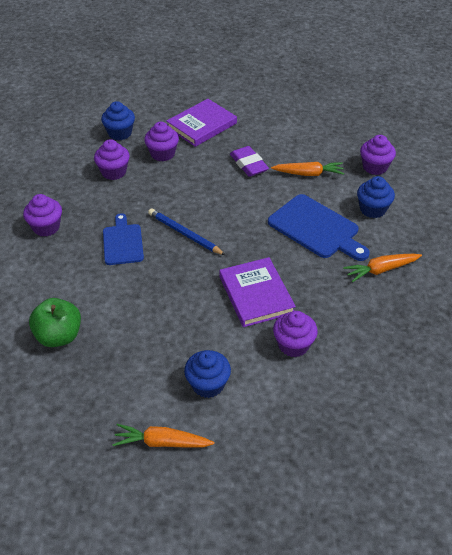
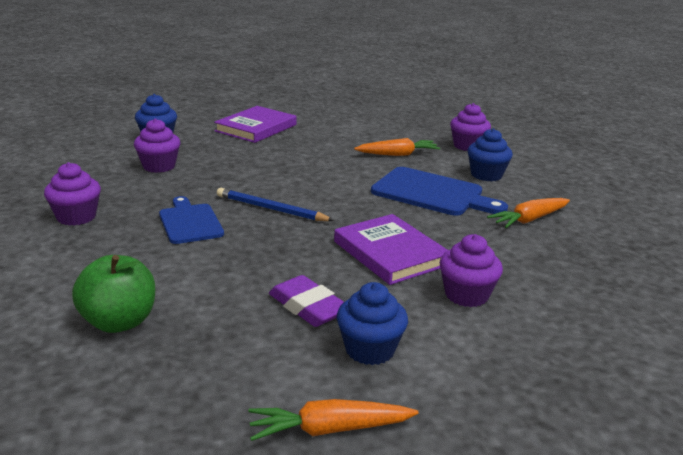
camera: 15 degrees left, 20 degrees down
(162, 154) = (217, 150): purple cupcake -> none
(248, 164) = (325, 152): purple eraser -> purple eraser (308, 307)

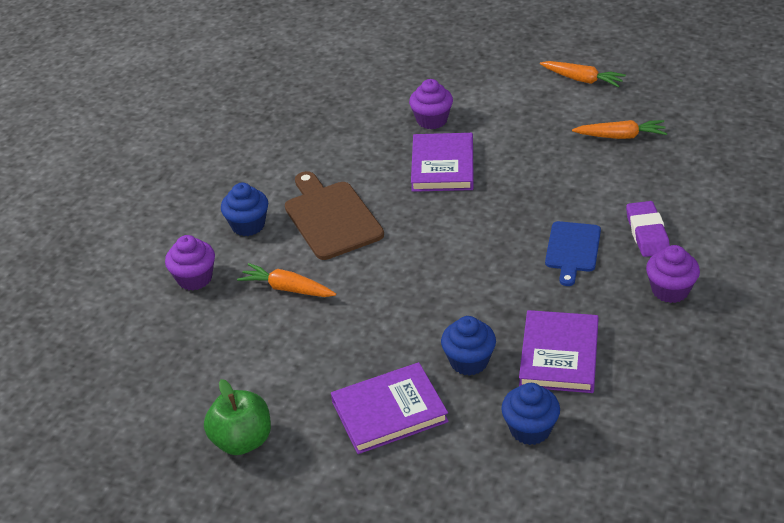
camera: 140 degrees left, 15 degrees up
(119, 322) = (664, 169): green apple -> green apple (242, 440)
(159, 166) = (559, 355): purple cupcake -> purple book
(271, 209) = (491, 244): blue pencil -> none
(308, 307) = (539, 143): purple eraser -> purple eraser (647, 233)
(370, 349) = (527, 107): blue cupcake -> blue cupcake (469, 361)
(432, 193) = (331, 217): blue cutting board -> brown cutting board
(529, 220) = (297, 162): orange carrot -> orange carrot (621, 136)

